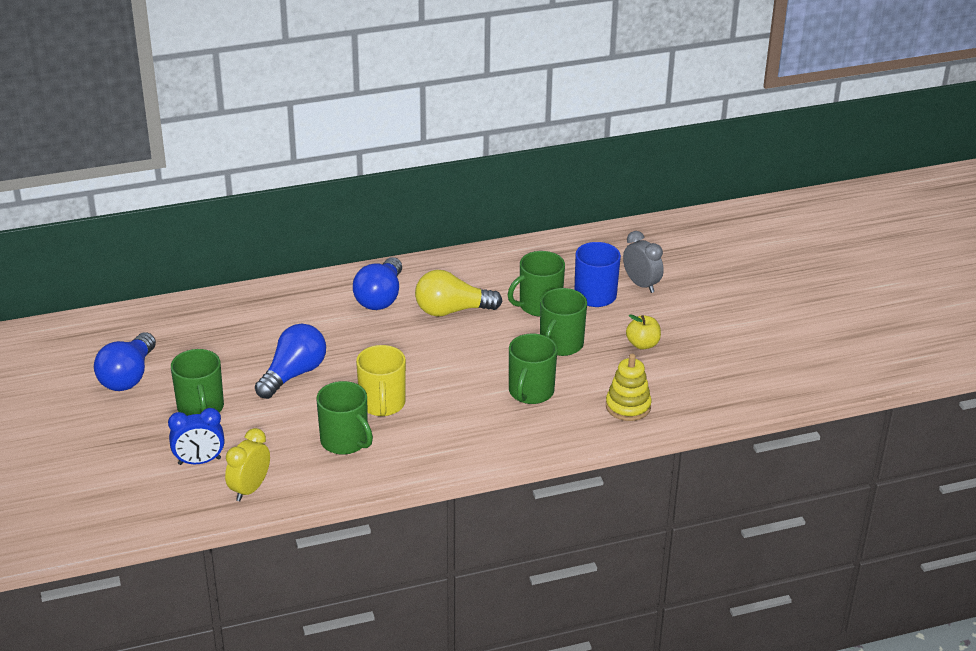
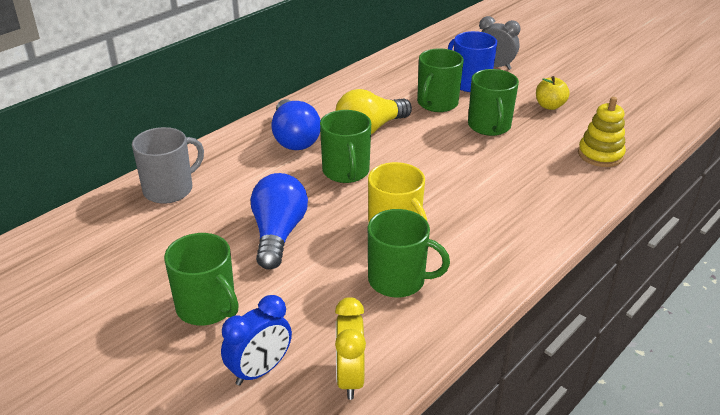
camera: 30 degrees left, 0 degrees up
(128, 376) = (87, 305): blue light bulb -> none
(247, 309) = (169, 189): none -> grey mug
(530, 392) = (512, 171): green mug -> green mug (346, 172)

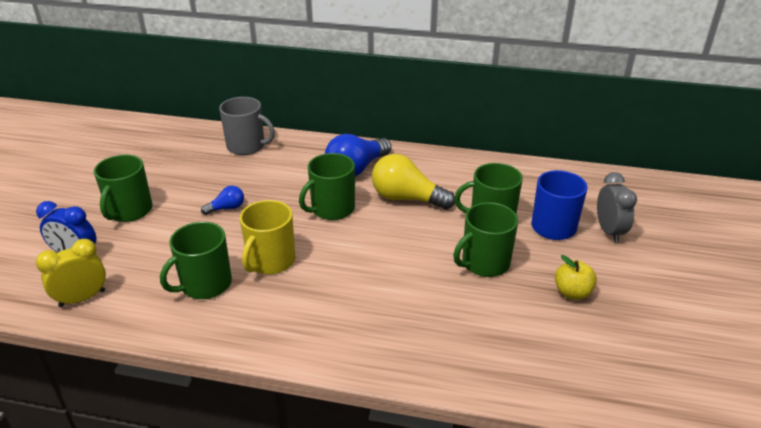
camera: 60 degrees right, 0 degrees up
(278, 234) = (226, 208): blue light bulb -> blue light bulb, size x0.50
(398, 280) = (205, 284): green mug -> green mug turned 60 degrees clockwise
(600, 155) = (509, 358): yellow stacking toy -> none

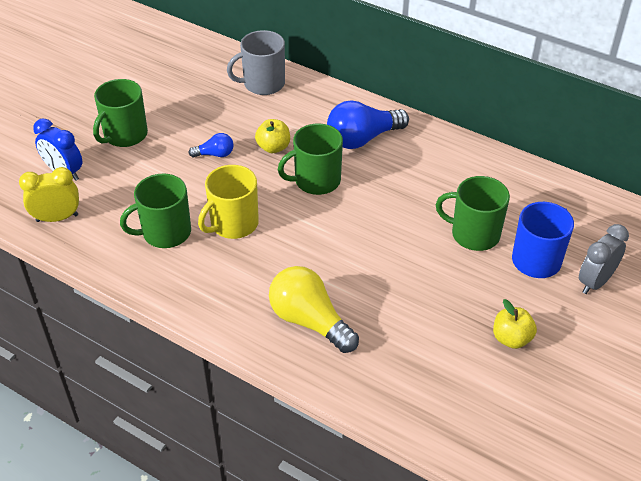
camera: 20 degrees right, 10 degrees up
(247, 146) = (263, 84): grey mug -> grey mug turned 120 degrees clockwise
(280, 191) = (273, 147): none -> yellow apple
(407, 198) = (398, 187): yellow light bulb -> yellow light bulb (310, 321)
(484, 263) = (439, 282): green mug -> none
(609, 231) = (595, 282): grey clock -> grey clock turned 150 degrees counterclockwise

